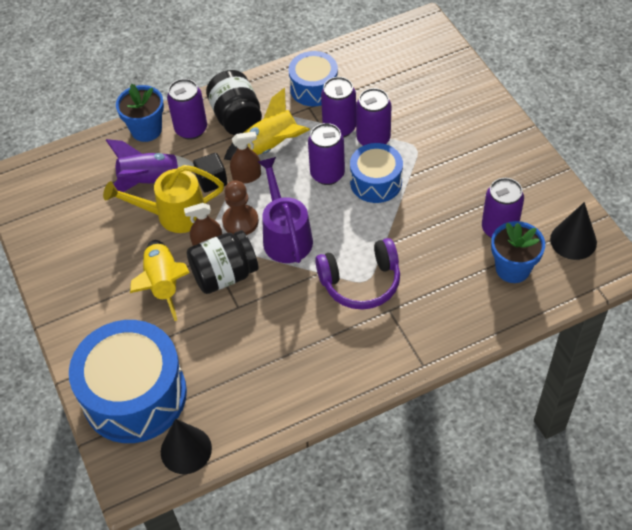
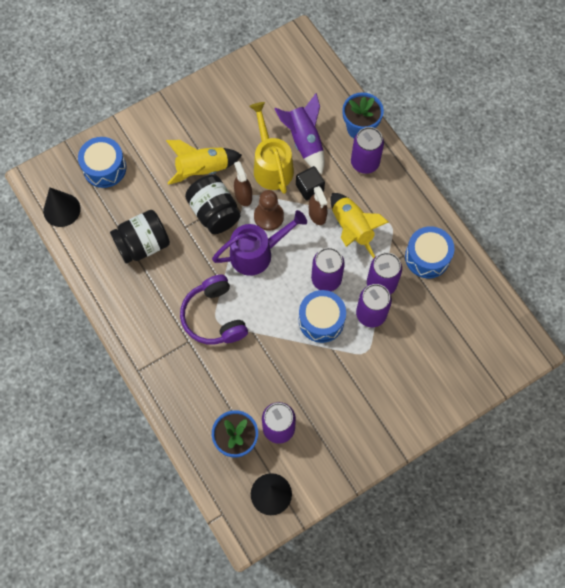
camera: 80 degrees right, 15 degrees up
(134, 395) = (104, 168): blue drum -> blue drum, size x0.57
(236, 117) = (383, 197): black jar -> black jar (143, 244)

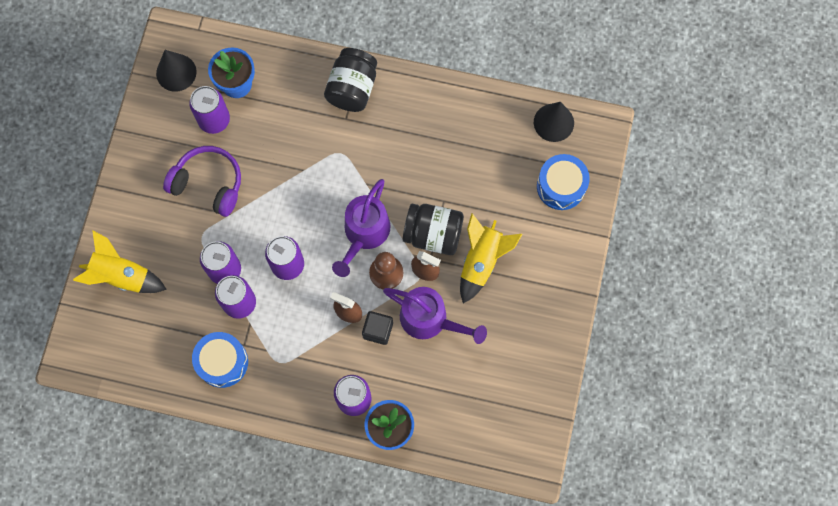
camera: 135 degrees right, 5 degrees up
(143, 244) = (460, 156): black jar -> black jar (352, 88)
(214, 317) = (345, 153): purple headphones -> purple headphones (208, 184)
(271, 165) = (430, 320): yellow watering can -> purple watering can
(304, 141) = (425, 369): purple rocket -> none
(321, 320) = (259, 228): blue drum -> none
(352, 229) = (308, 327): yellow rocket -> yellow rocket (122, 275)

